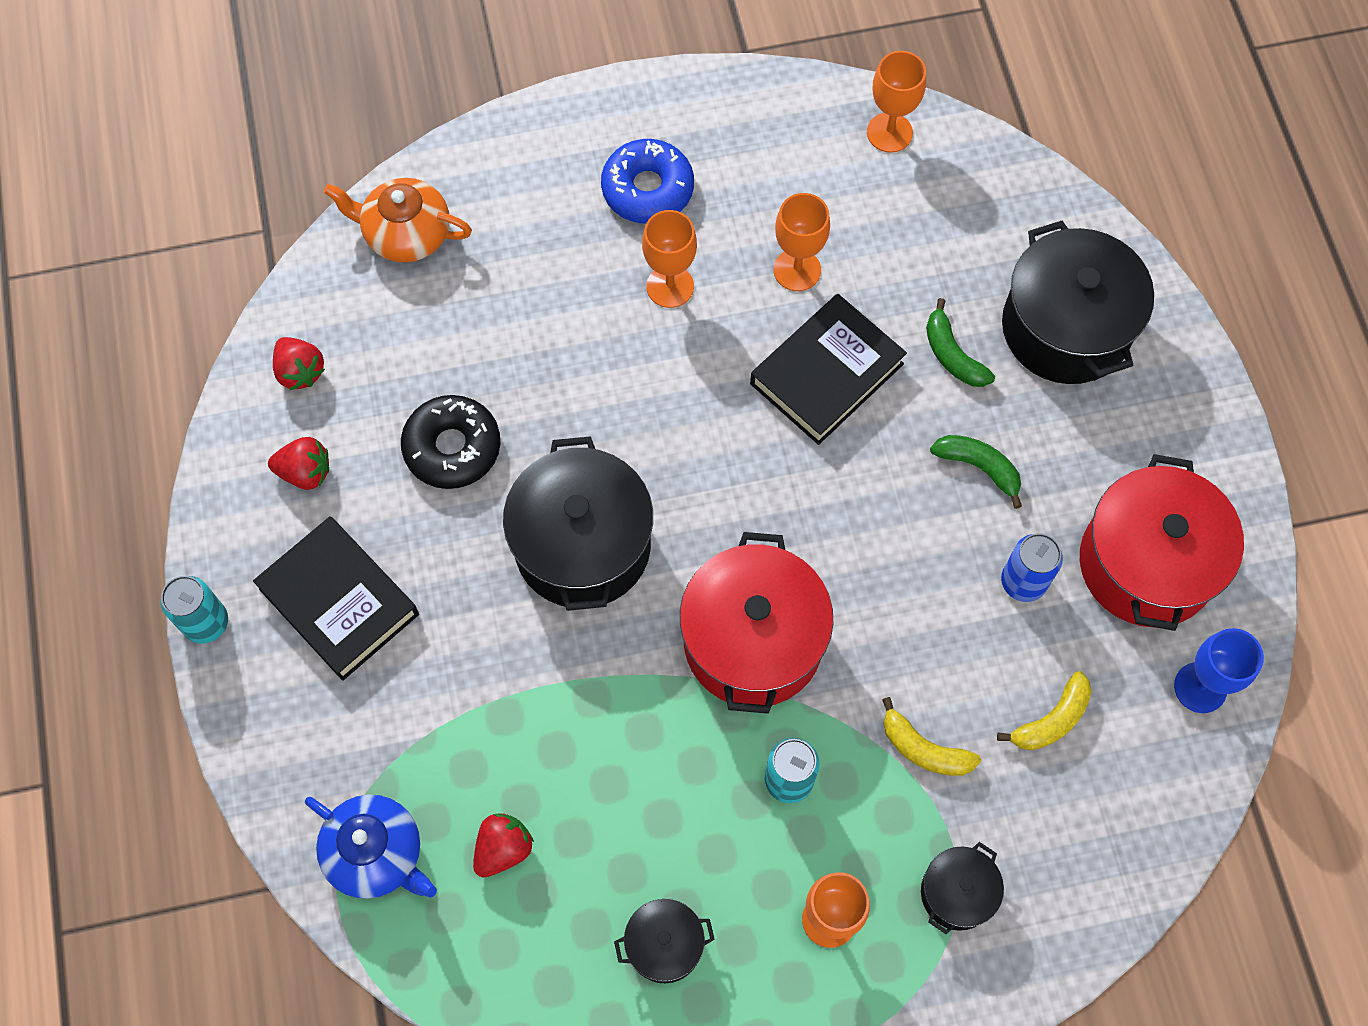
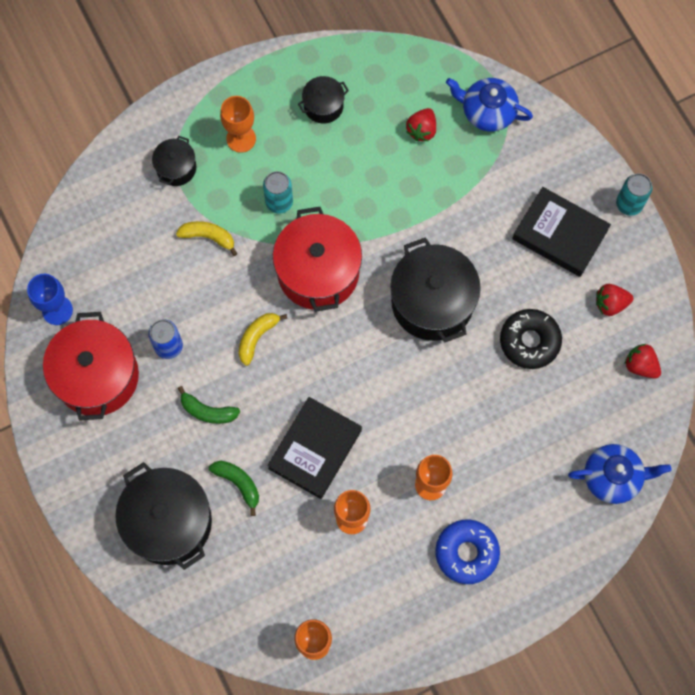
camera: 165 degrees right, 5 degrees up
(406, 234) = (613, 477): orange teapot -> blue teapot
(1051, 720) = (139, 270): yellow banana -> yellow banana (257, 337)

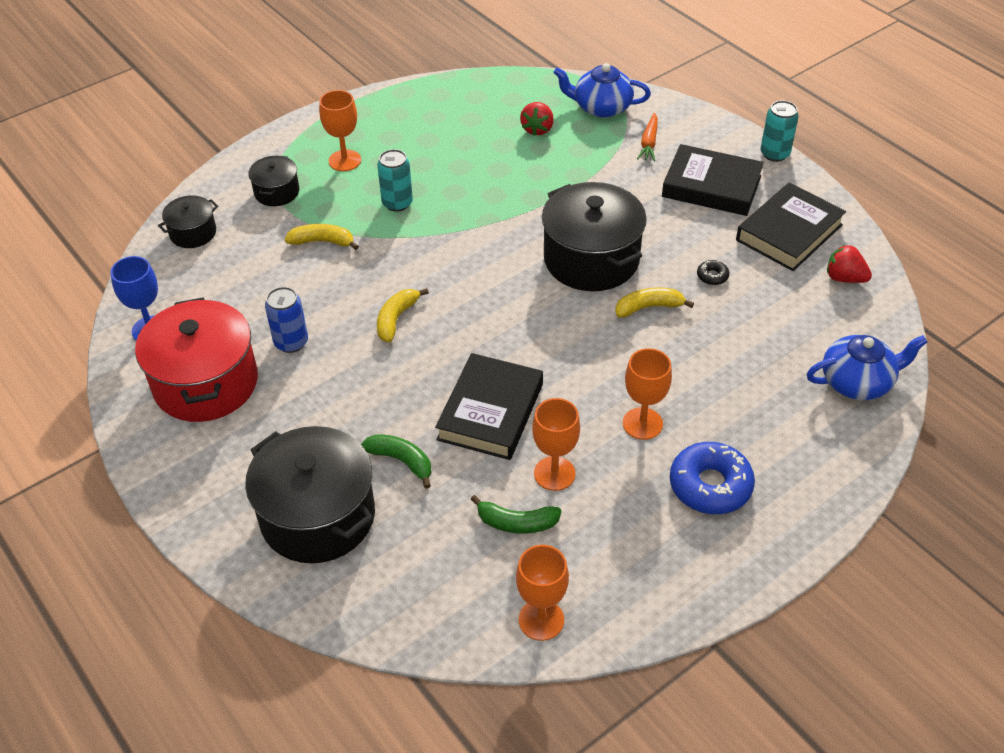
camera: 10 degrees left, 25 degrees down
(207, 411) = (349, 396): green banana -> green banana (516, 523)
(318, 272) = (454, 253): red pot -> none
(323, 106) = (428, 125): black pot -> black pot (193, 233)
(467, 365) = (648, 307): none -> yellow banana
(519, 167) = (649, 142): none -> orange carrot
(529, 341) = (712, 276): black donut -> black donut, size x0.45
(610, 304) = (789, 232): red strawberry -> black book

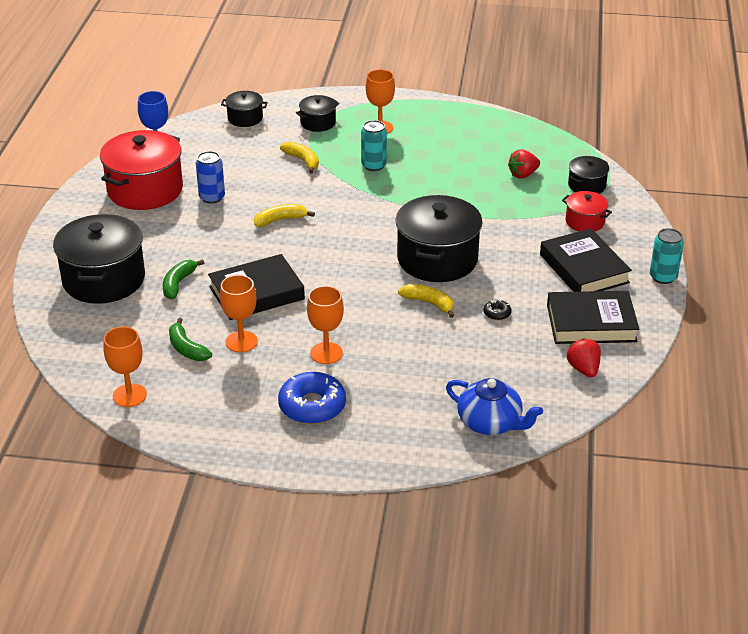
camera: 45 degrees right, 10 degrees down
(401, 461) = (178, 284): green banana -> green banana turned 150 degrees counterclockwise
(601, 107) = (586, 185): blue teapot -> black pot
(649, 142) = (584, 222): orange carrot -> red pot

